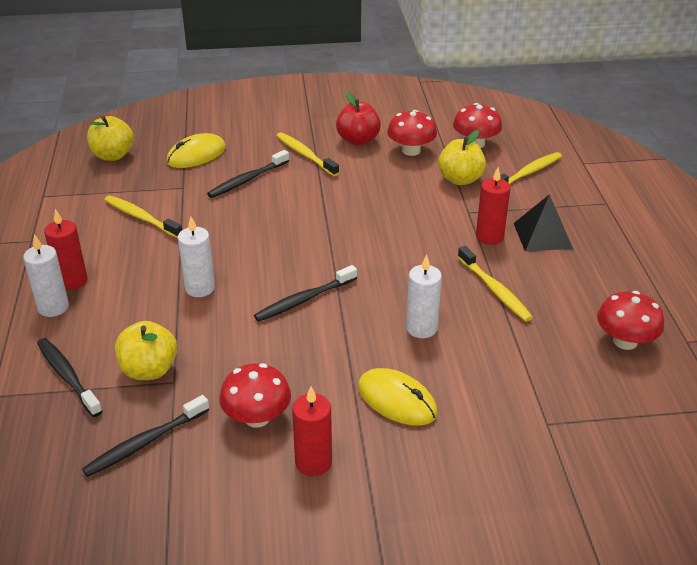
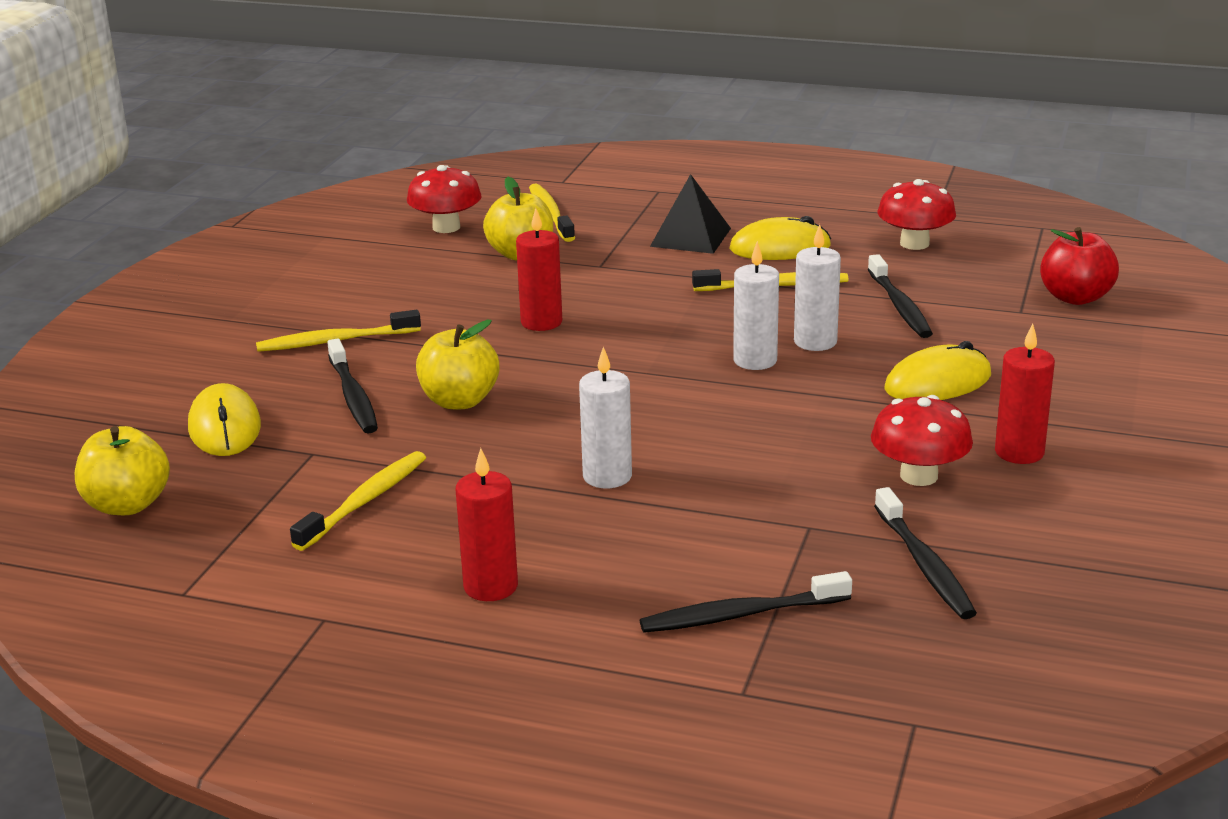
camera: 65 degrees left, 10 degrees down
(53, 307) = (550, 612): white candle -> white candle (755, 360)
(141, 217) = (364, 501): yellow toothbrush -> yellow toothbrush turned 150 degrees clockwise
(149, 370) = (771, 542): yellow apple -> yellow apple (459, 401)
(304, 300) = (699, 404): black toothbrush -> black toothbrush (899, 306)
(358, 140) = (341, 297): red apple -> red apple (1075, 297)
(411, 150) = (414, 269): red mushroom -> none
(489, 237) = (665, 265): red candle -> red candle (541, 322)
(559, 278) = (780, 248): none -> yellow mouse

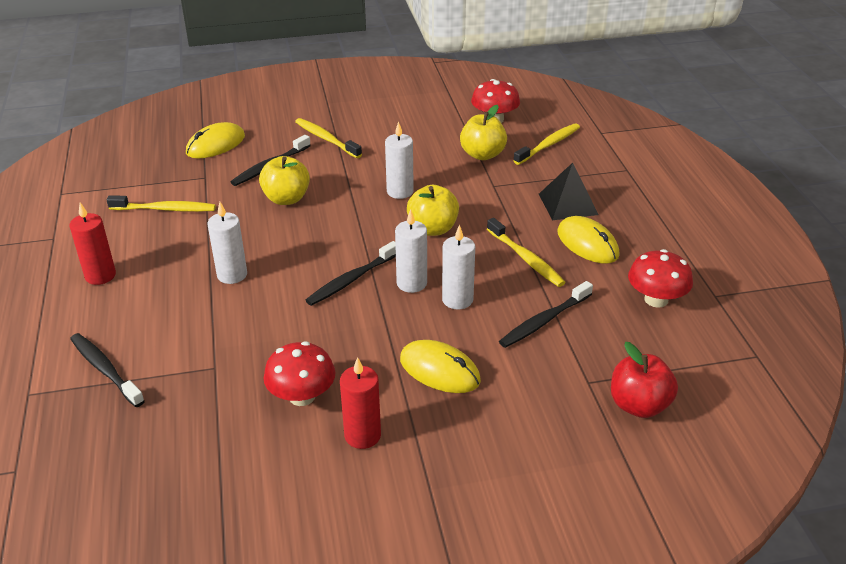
camera: 60 degrees right, 10 degrees up
(127, 505) = (130, 150): yellow apple -> yellow apple (433, 229)
(541, 322) = (400, 191): red candle -> white candle
(924, 564) = (191, 428): black toothbrush -> black toothbrush (351, 280)

